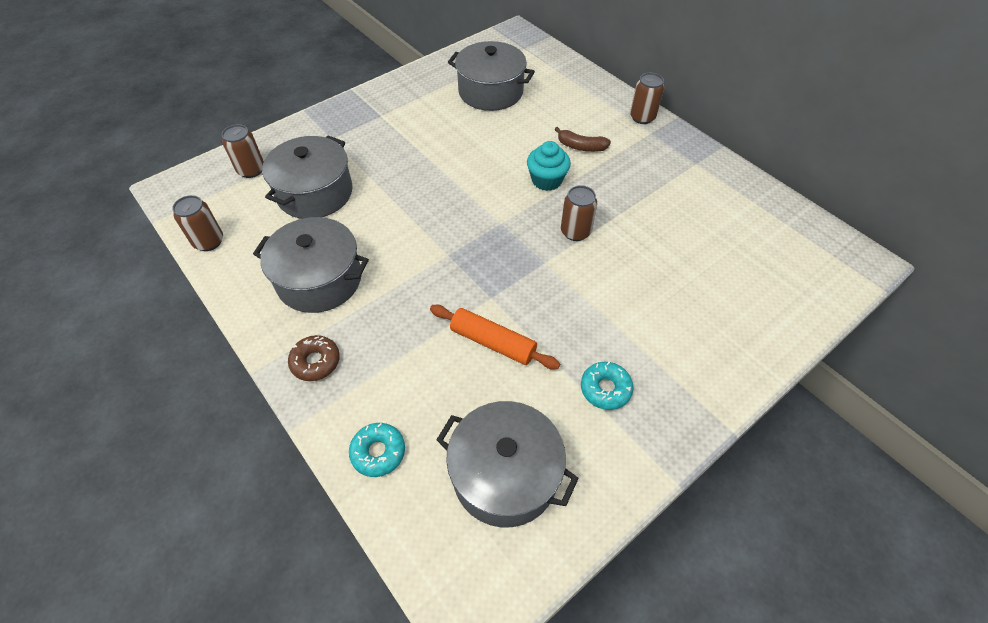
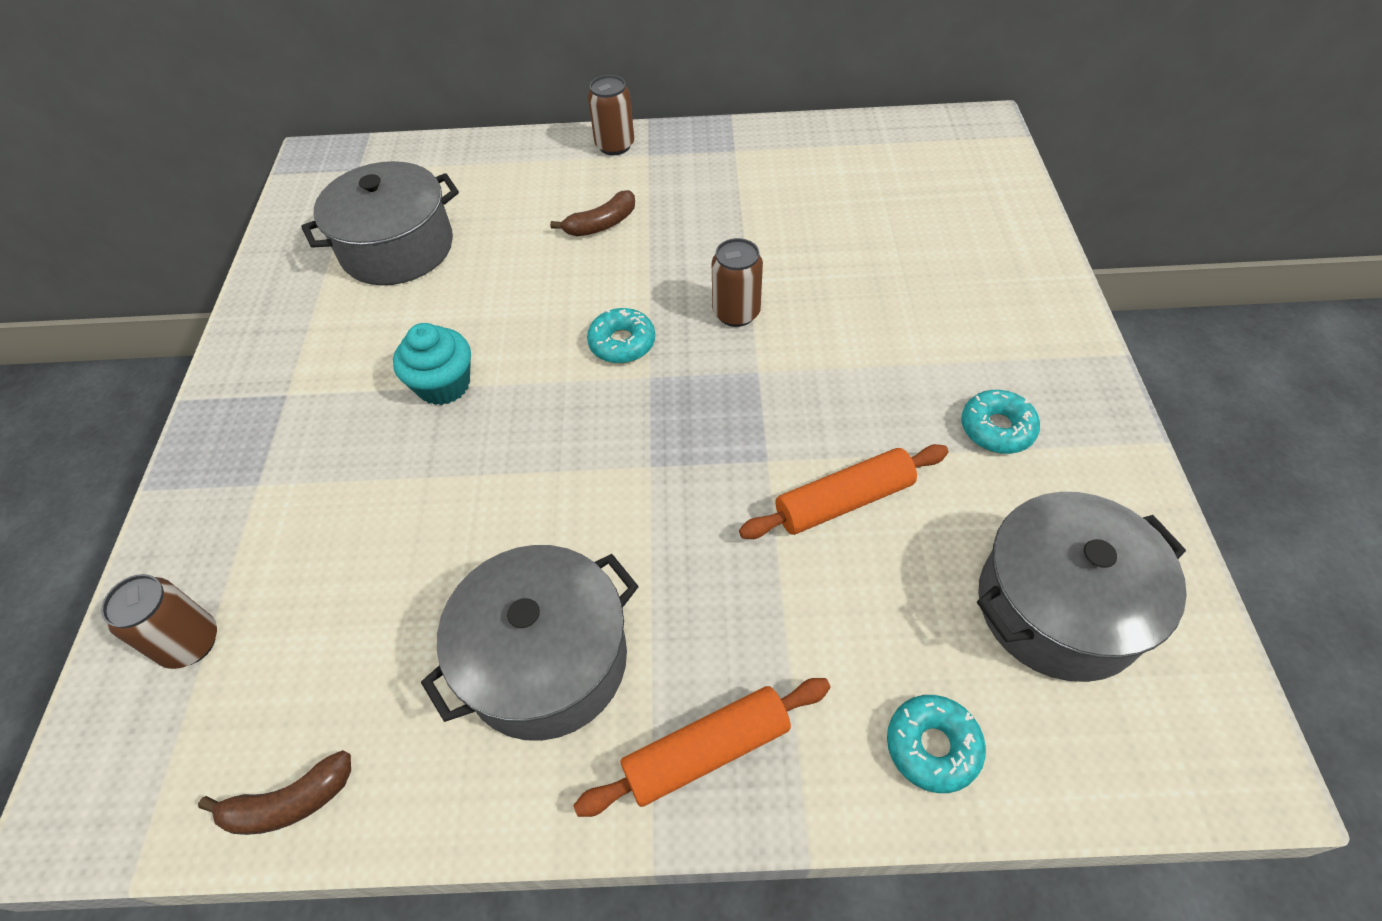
camera: 50 degrees left, 0 degrees up
(209, 241) = (289, 802): brown can -> brown banana
(315, 193) = (353, 571): grey pot -> none
(315, 362) = (706, 751): brown donut -> orange rolling pin
(511, 201) = (622, 343): none -> turquoise donut
(546, 180) = (623, 288): turquoise cupcake -> turquoise cupcake (444, 385)

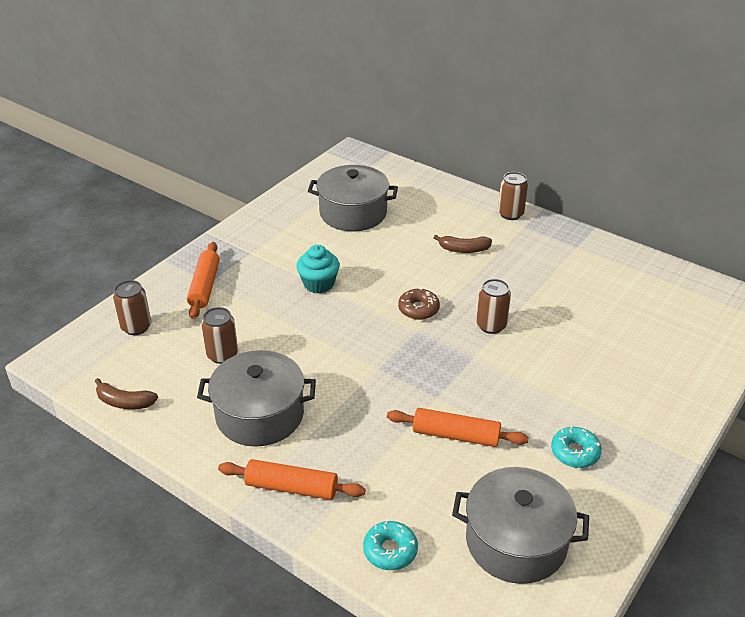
camera: 35 degrees right, 15 degrees down
(256, 494) = (204, 286): none -> orange rolling pin
(393, 596) = (222, 355): none -> brown can
(622, 343) = (418, 309): turquoise donut -> brown donut

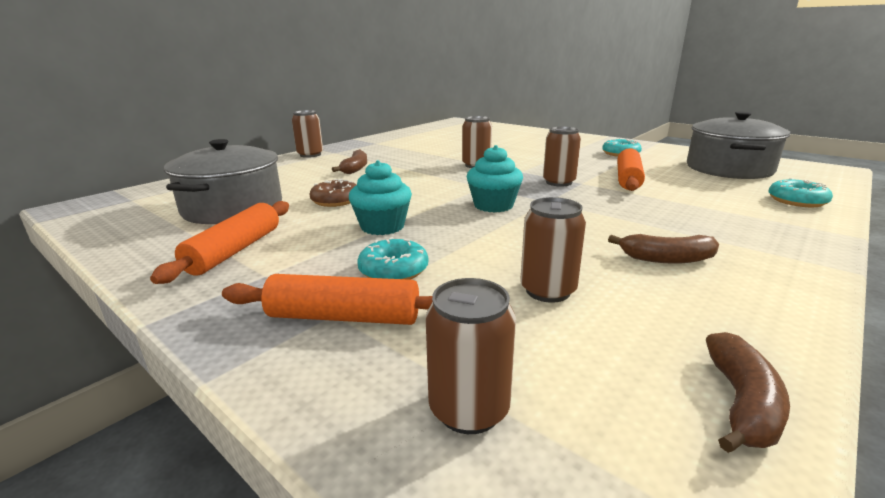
camera: 85 degrees left, 15 degrees down
(252, 296) = (393, 270): none -> turquoise donut
(260, 414) = (666, 259): grey pot -> brown banana
(291, 487) = (774, 239): orange rolling pin -> orange rolling pin (235, 250)
(365, 336) = (493, 205): none -> turquoise cupcake
(418, 309) = (448, 185): brown donut -> brown donut (336, 200)
(436, 381) = (558, 182): none -> brown can

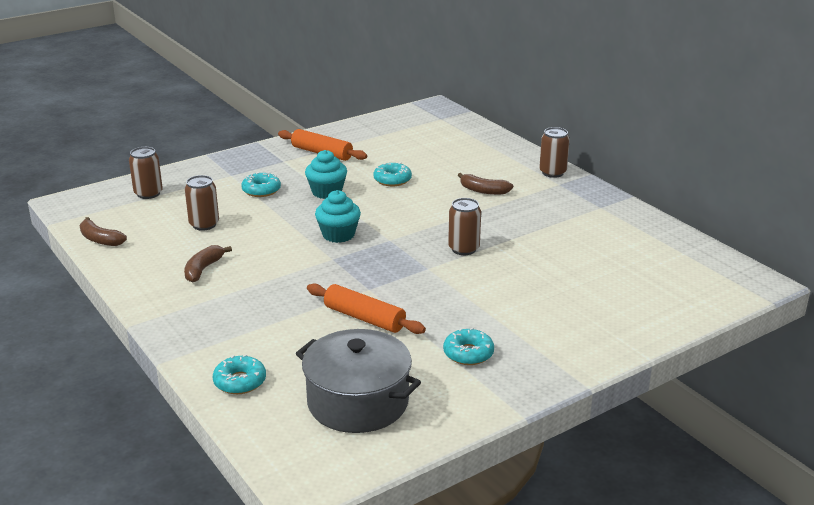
camera: 105 degrees right, 5 degrees up
(233, 208) = (399, 148): grey pot -> none
(336, 200) = (392, 180): brown donut -> turquoise donut
(344, 317) = (226, 177): orange rolling pin -> none
(558, 182) = (378, 277): brown can -> none

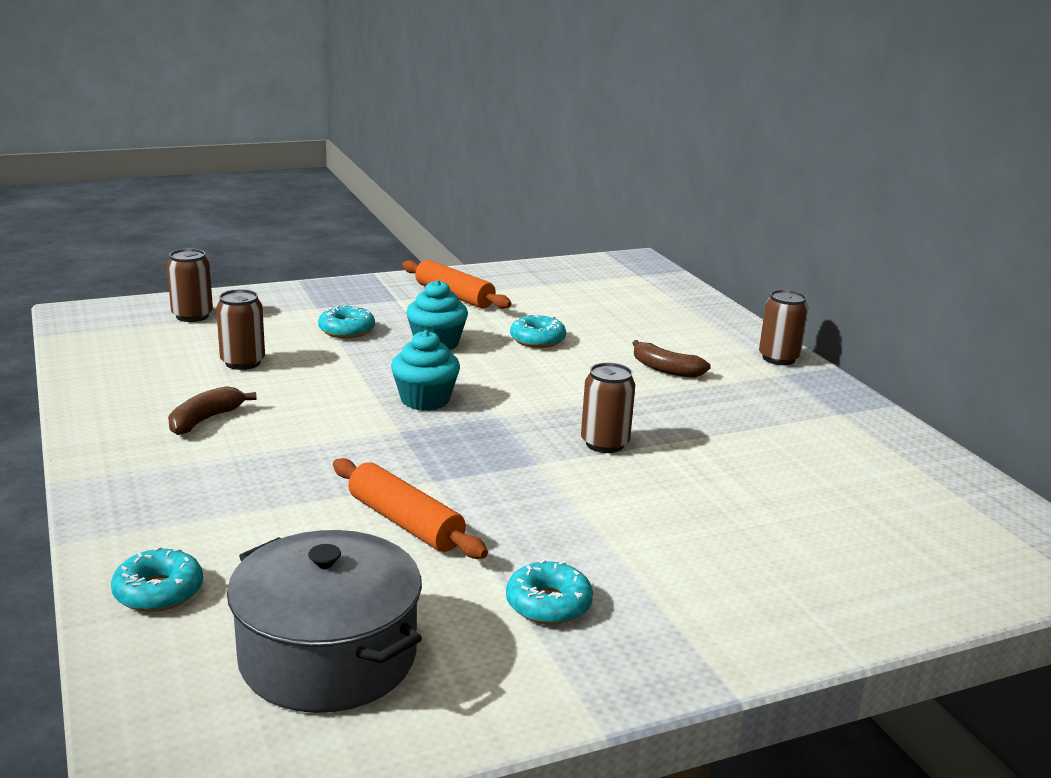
camera: 10 degrees right, 5 degrees down
(100, 239) = (90, 363): brown banana -> none

